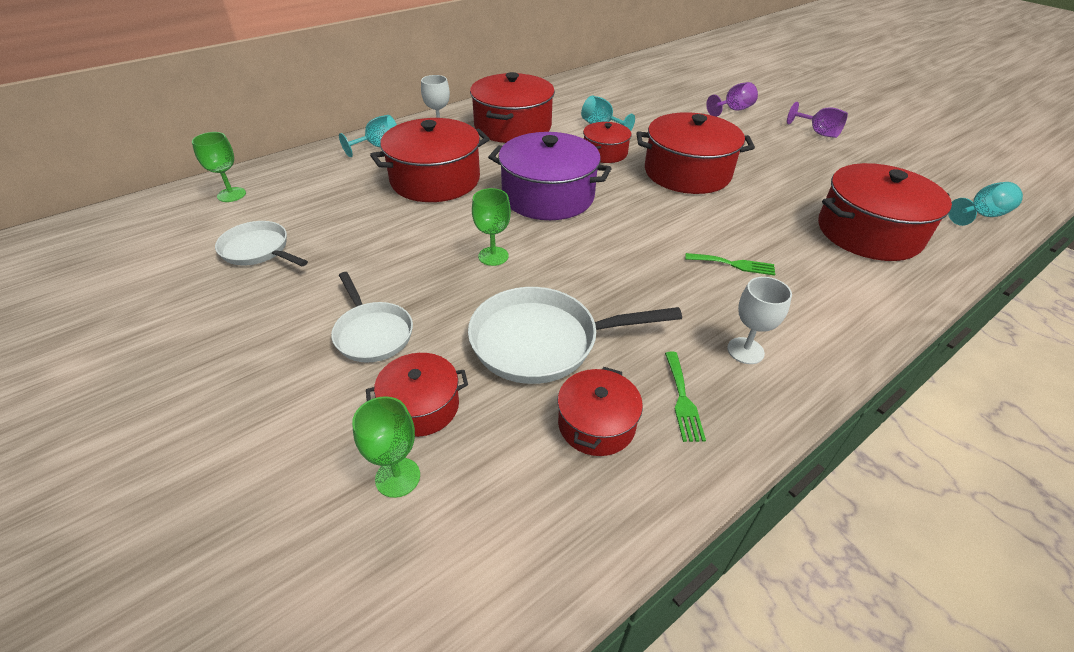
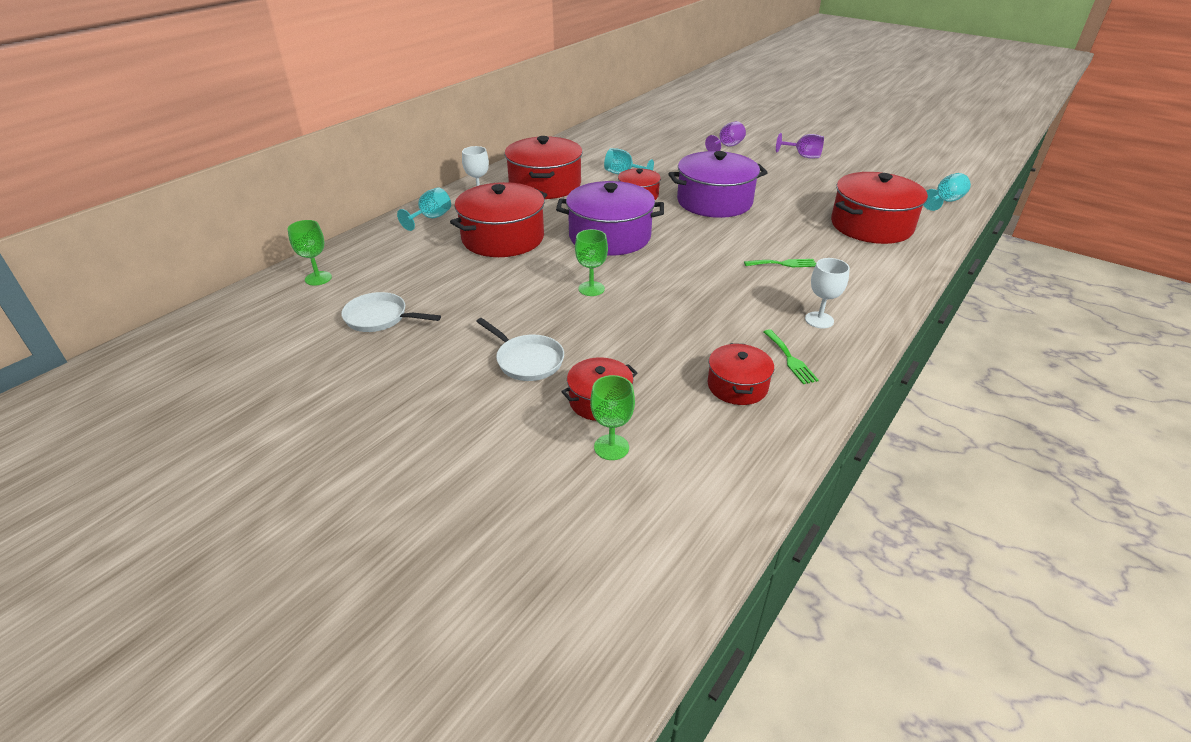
camera: 15 degrees left, 5 degrees down
(542, 341) = (667, 341): white pan -> none
(687, 172) = (714, 201): red pot -> purple pot

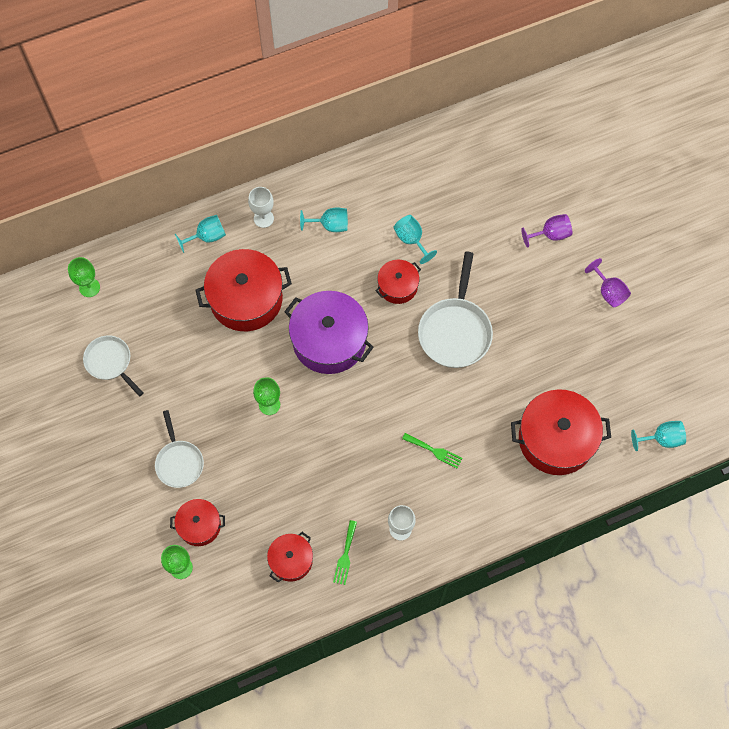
camera: 30 degrees right, 30 degrees up
(545, 185) = (330, 225): red pot -> turquoise goblet
(714, 201) = (455, 331): purple pot -> white pan

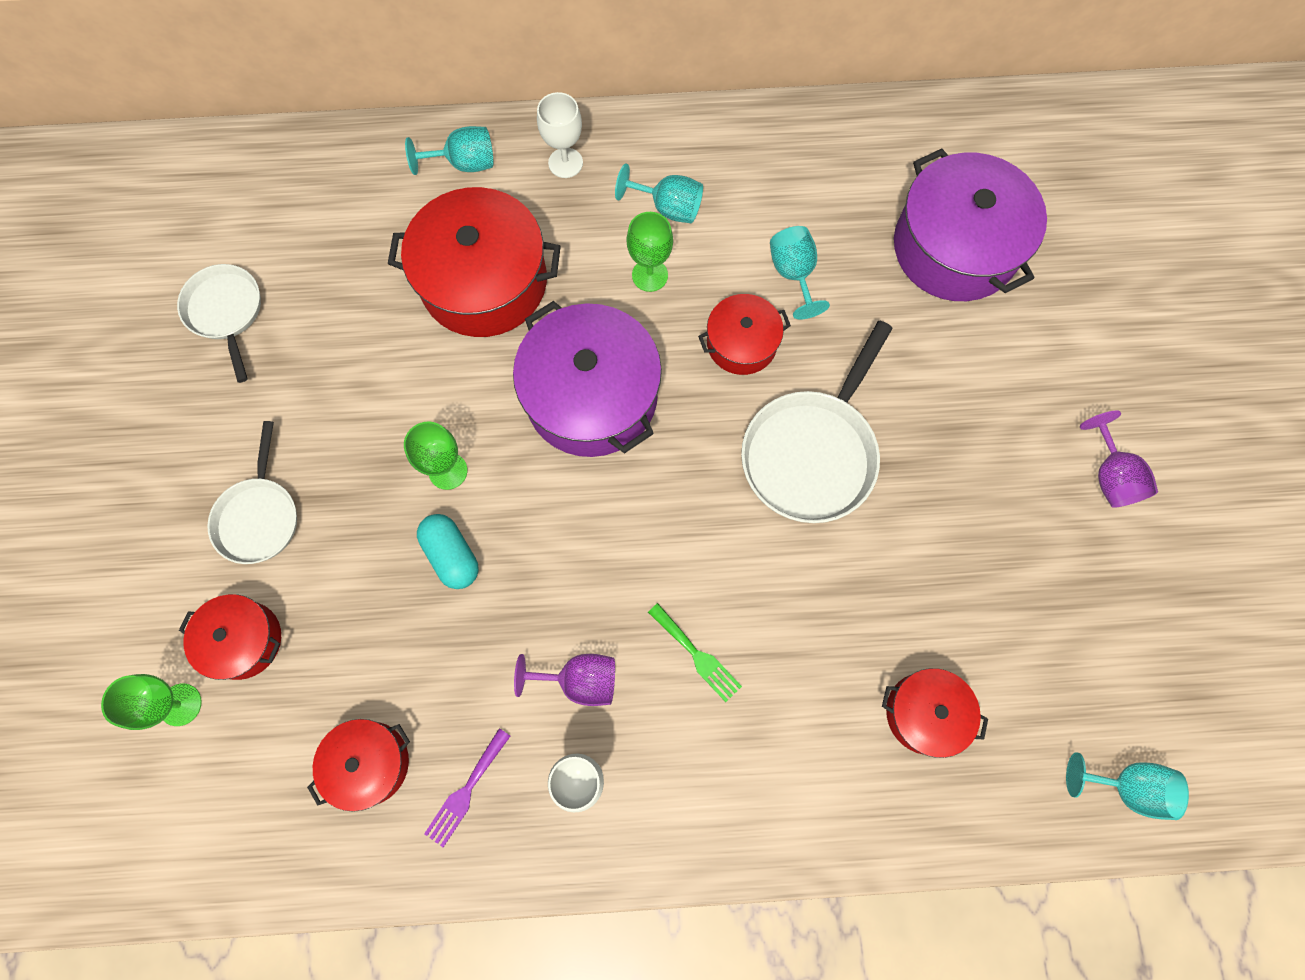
camera: 20 degrees right, 5 degrees up
(89, 287) = (249, 183): green goblet -> green goblet (650, 275)
(289, 446) = (452, 555): none -> turquoise capsule
(345, 555) = (466, 791): green fork -> purple fork
(491, 197) = (954, 247): none -> purple pot
(550, 235) = (1037, 342): purple goblet -> purple goblet (580, 680)
(556, 439) = (925, 713): red pot -> red pot, size x0.54

